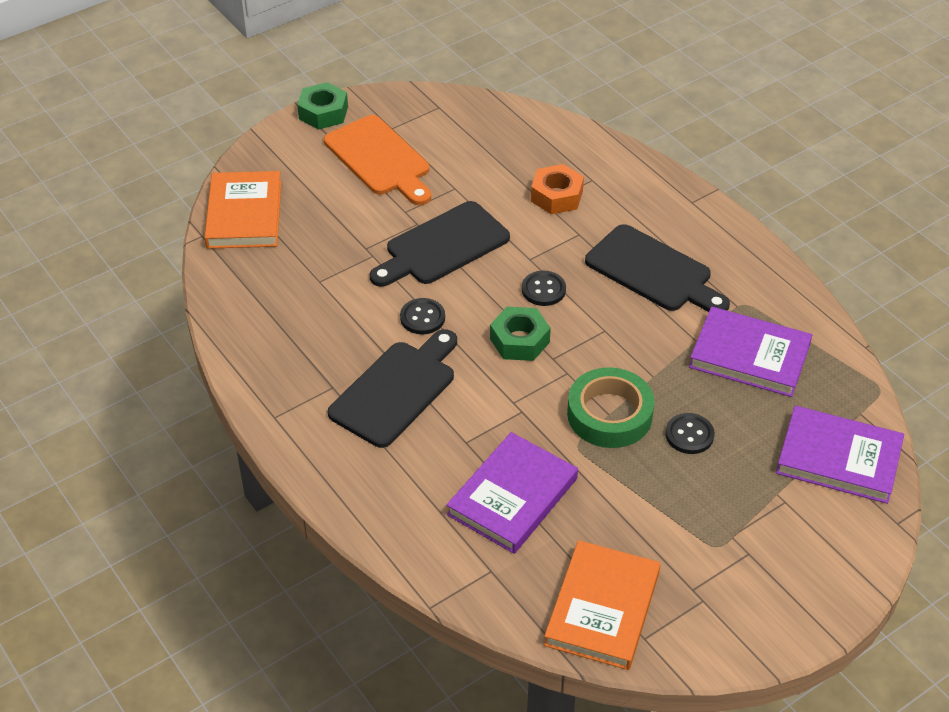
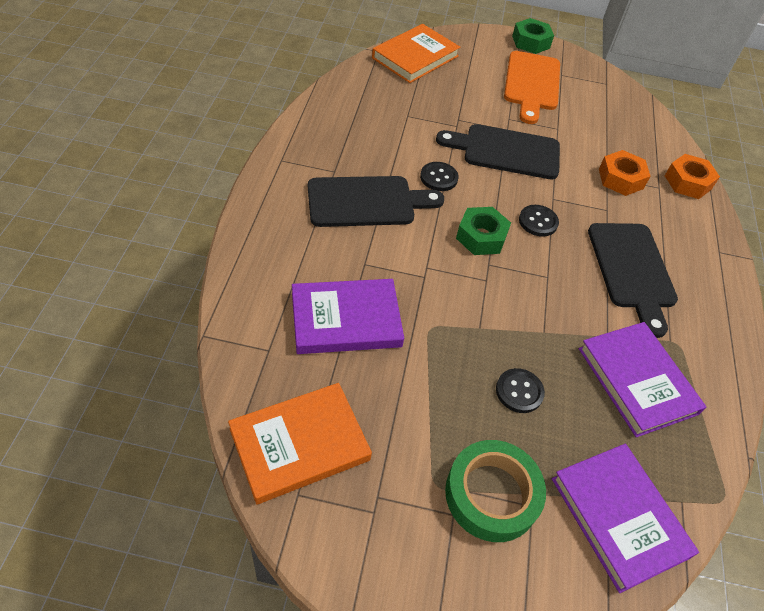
camera: 40 degrees right, 5 degrees up
(606, 156) = (688, 182): none -> orange nut
(609, 414) = (479, 329): green tape -> green tape (492, 494)

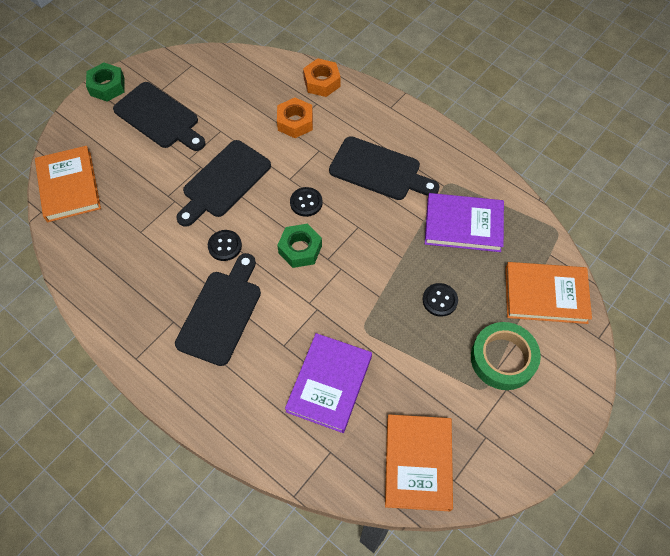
camera: 55 degrees left, 10 degrees up
(531, 84) = (159, 117): orange cutting board -> black cutting board
(619, 517) = (545, 295): purple book -> orange book

